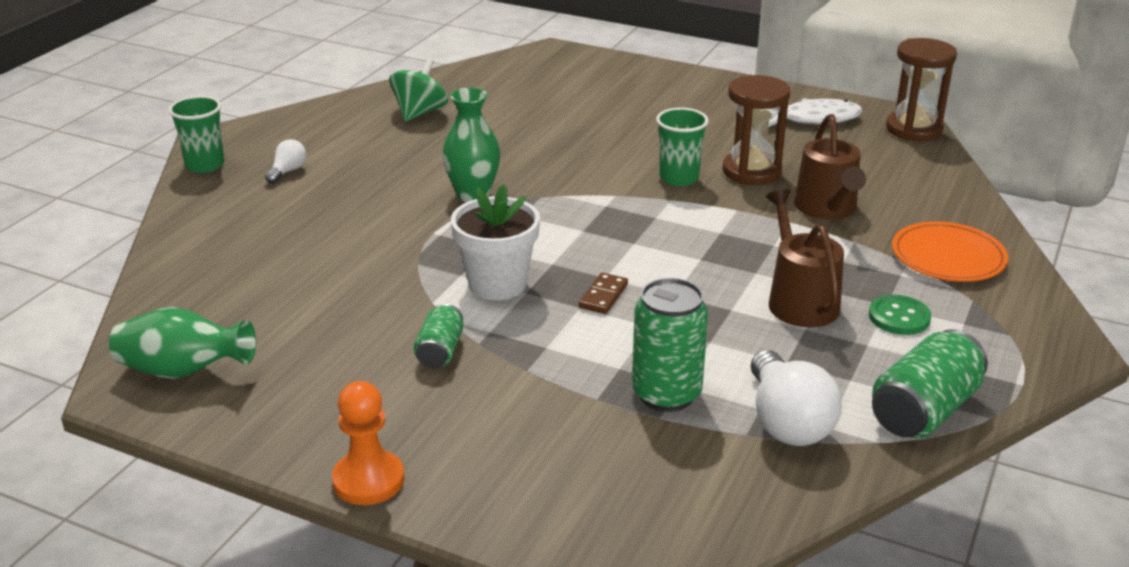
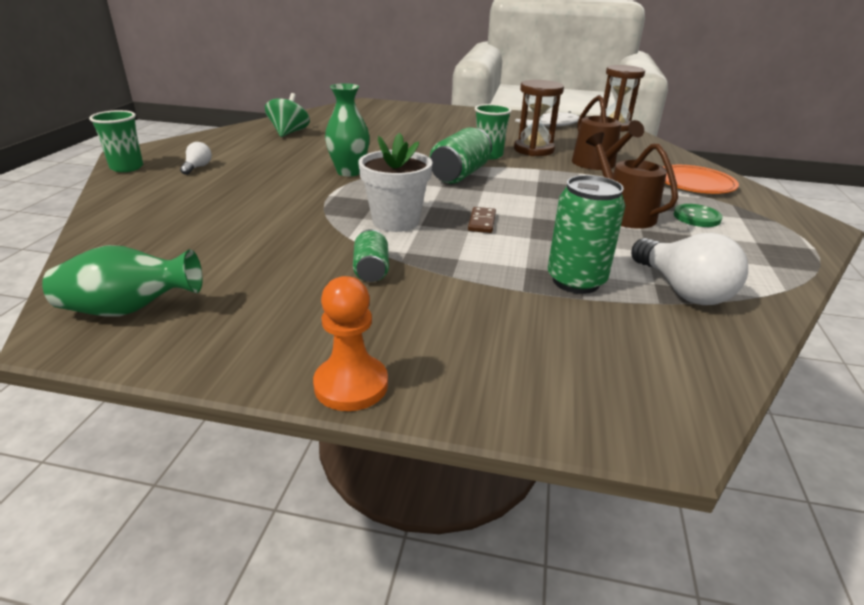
camera: 15 degrees left, 0 degrees up
(924, 411) = (770, 272): green can -> green can (460, 174)

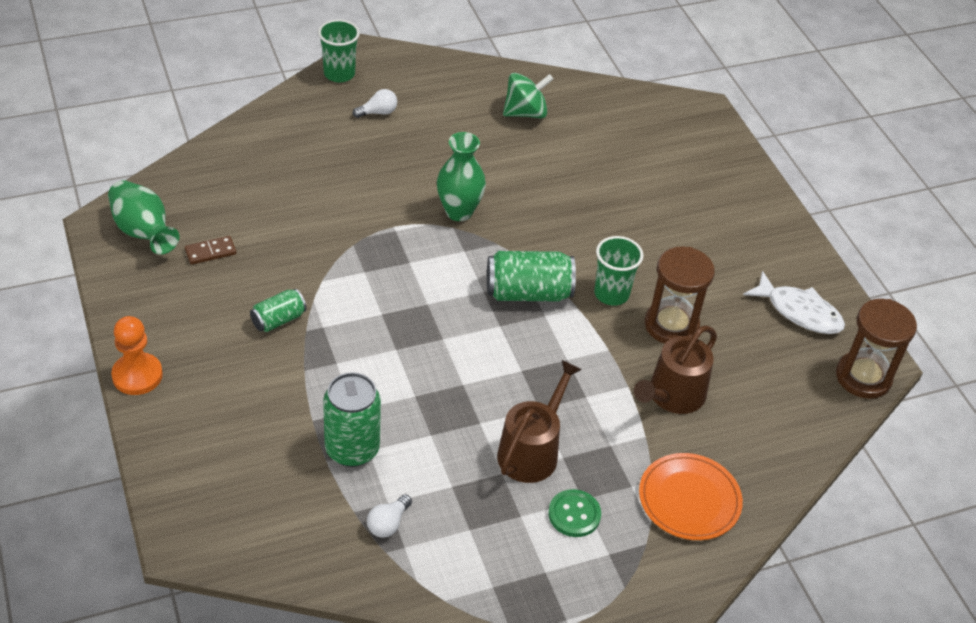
camera: 55 degrees right, 15 degrees up
(395, 221) = (374, 295): white flower pot -> none
(482, 222) = (421, 352): brown domino -> brown domino (210, 252)
(682, 290) = (388, 523): white light bulb -> white light bulb, size x0.51

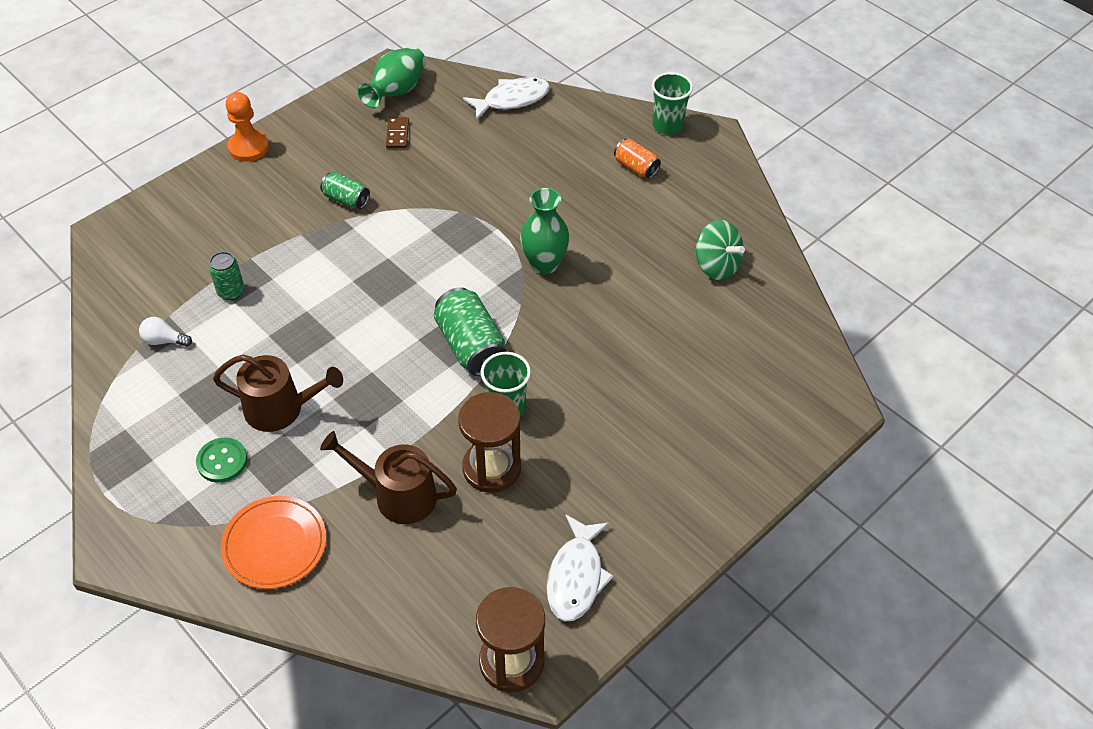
camera: 70 degrees right, 5 degrees up
(210, 252) = (397, 134): brown domino -> brown domino turned 45 degrees clockwise
(225, 155) = (512, 99): none -> white fish
(352, 449) = (231, 292): green can -> green can, size x0.58
(378, 112) = (636, 167): white light bulb -> orange can

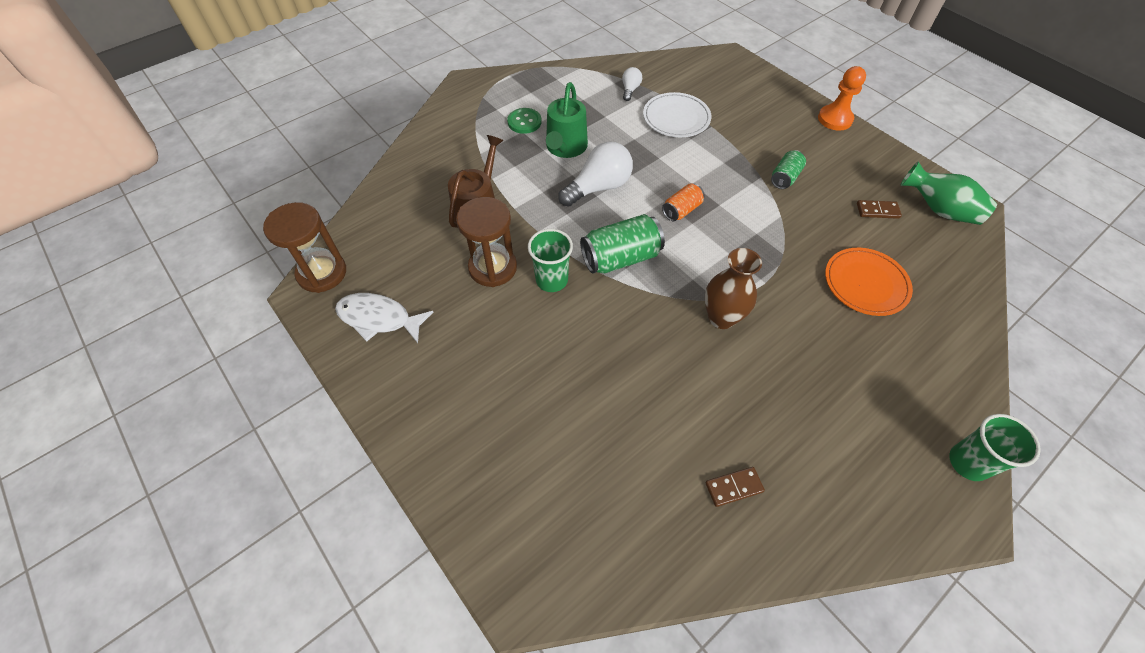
camera: 95 degrees right, 5 degrees up
(231, 292) = (676, 118): green can -> white plate
(274, 544) = (453, 149): orange plate -> orange plate (865, 283)
(281, 409) = (565, 147): brown watering can -> green watering can
(358, 370) = (598, 187): none -> white light bulb
(512, 99) = (960, 303): white fish -> none
(544, 264) = (721, 318): green vase -> brown vase
(636, 167) = (882, 417): orange can -> orange can (681, 210)
(716, 265) = (734, 487): green spinning top -> brown domino

